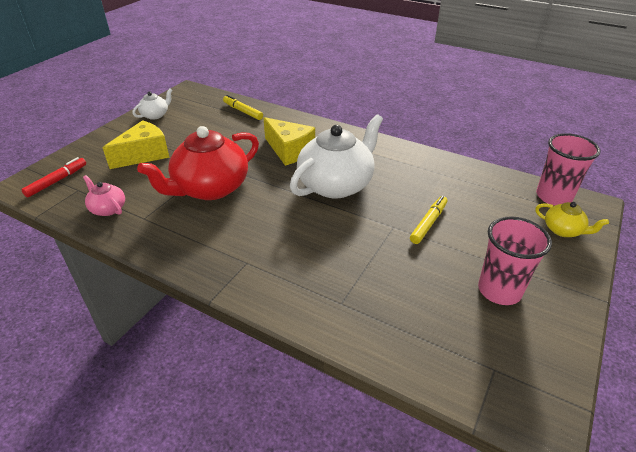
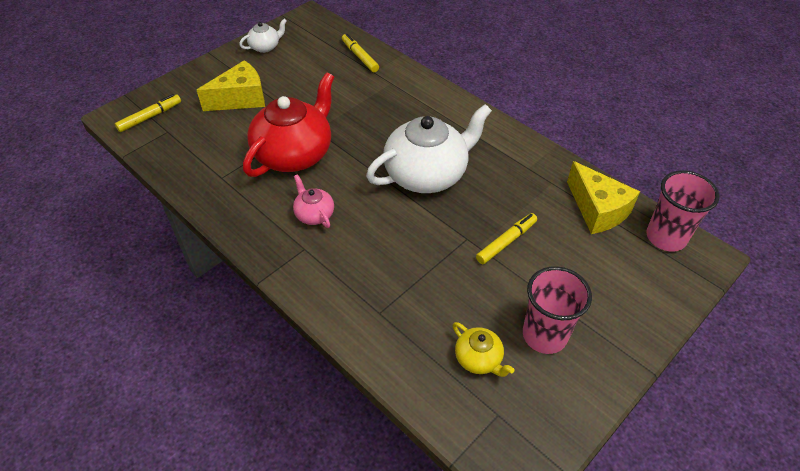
camera: 15 degrees right, 10 degrees up
(57, 181) = (150, 117): red marker -> yellow marker
(108, 209) = (190, 160): pink teapot -> pink teapot (314, 214)
(210, 188) = (295, 154): red teapot -> red teapot turned 150 degrees clockwise
(289, 151) = (392, 120): yellow cheese -> yellow cheese (597, 210)
(563, 230) = (653, 281): yellow teapot -> yellow teapot (479, 359)

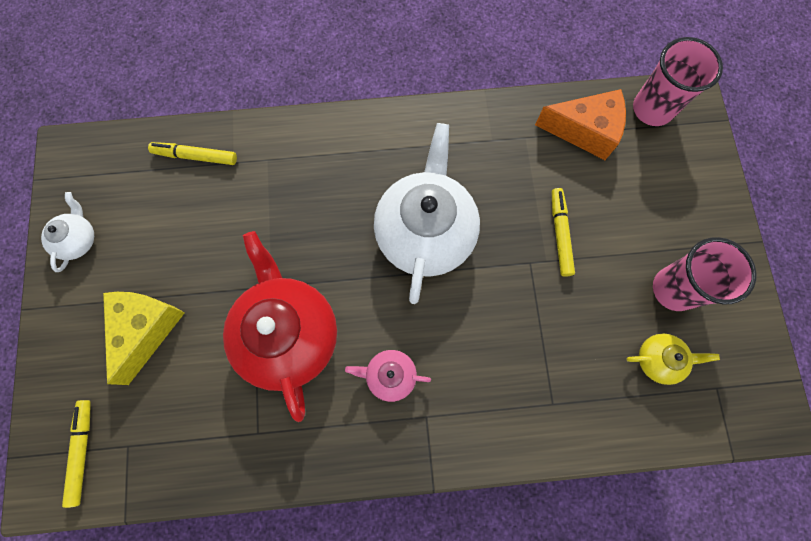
camera: 50 degrees left, 25 degrees up
(597, 210) = (584, 131): yellow cheese -> orange cheese

